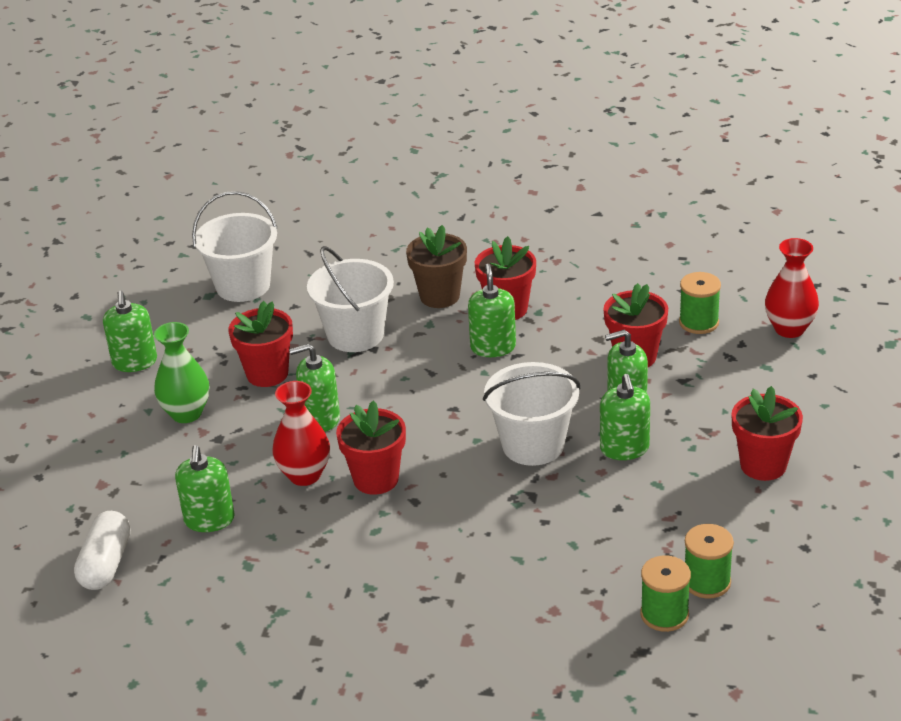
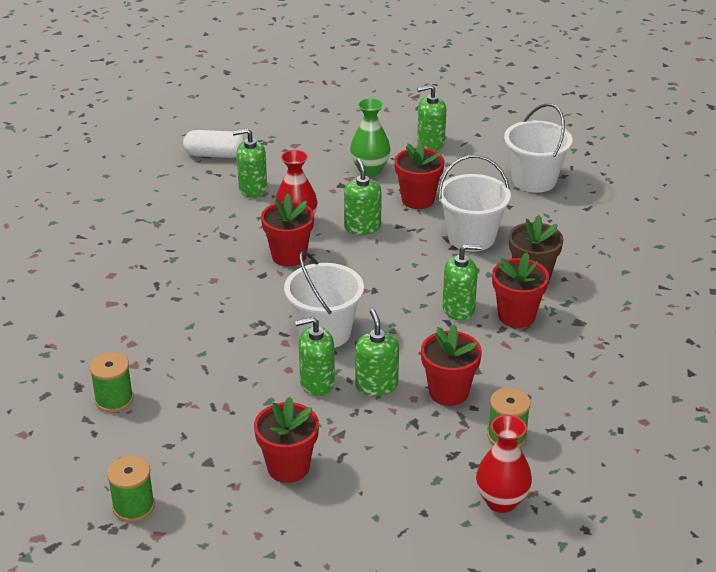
camera: 85 degrees right, 0 degrees up
(707, 582) = (145, 424): green spool -> green spool (133, 506)

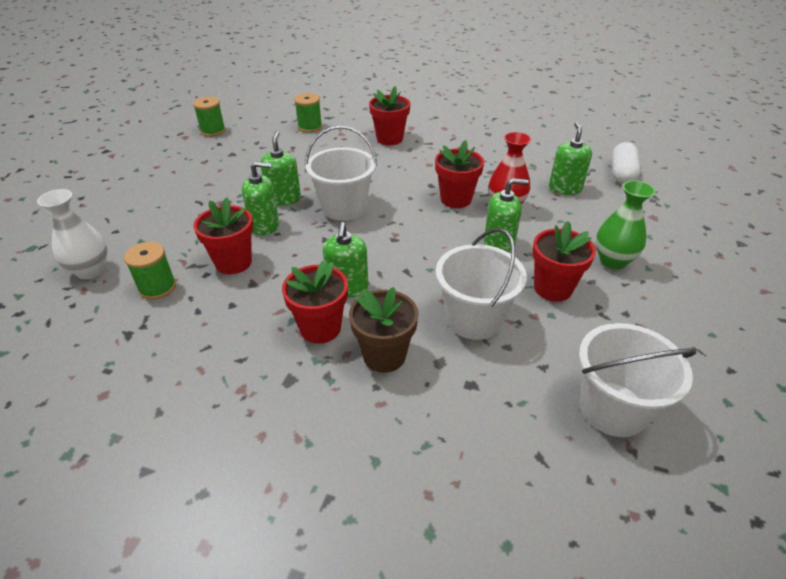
camera: 100 degrees right, 5 degrees up
(288, 467) = (205, 180): red flower pot -> red flower pot (389, 139)
(430, 143) = (689, 318): green soap dispenser -> none
(501, 501) = (91, 270): red vase -> white vase

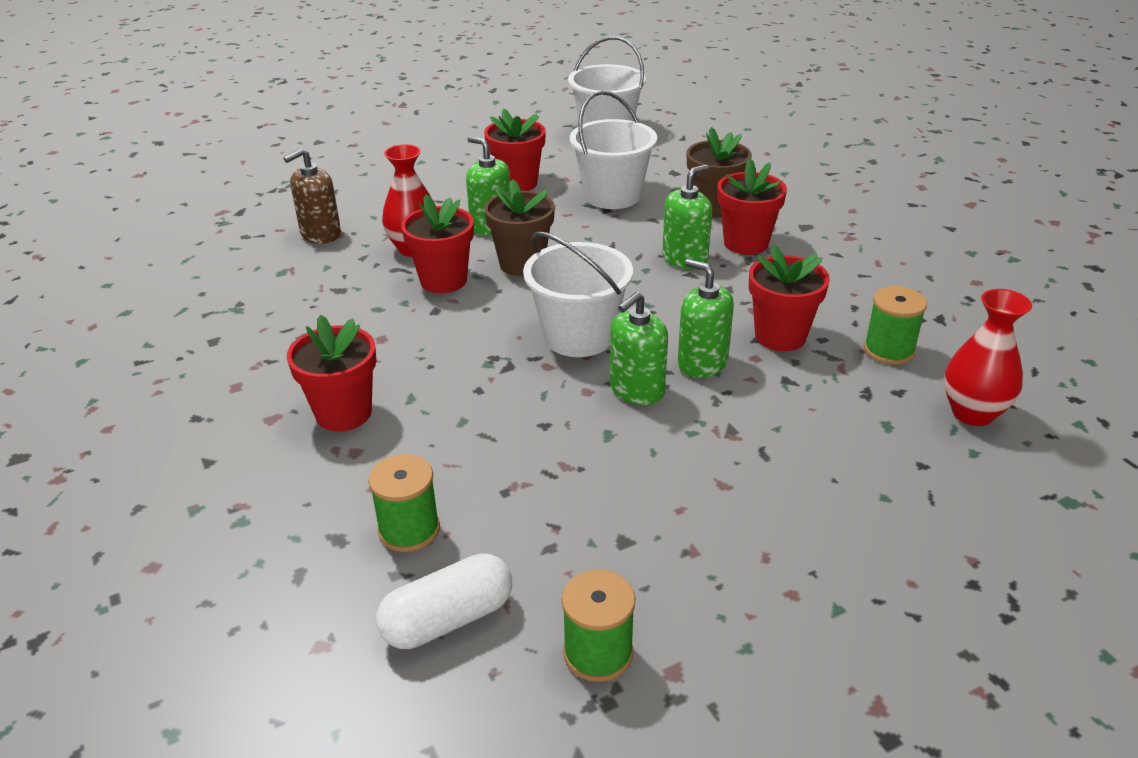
camera: 135 degrees left, 5 degrees down
(91, 270) = (972, 413): white vase -> red vase
(436, 229) = (522, 264): none -> brown flower pot
(565, 188) = (321, 234): green soap dispenser -> brown soap dispenser
(613, 261) = (433, 175): green vase -> none
(622, 173) = (234, 218): white capsule -> white capsule (448, 619)

